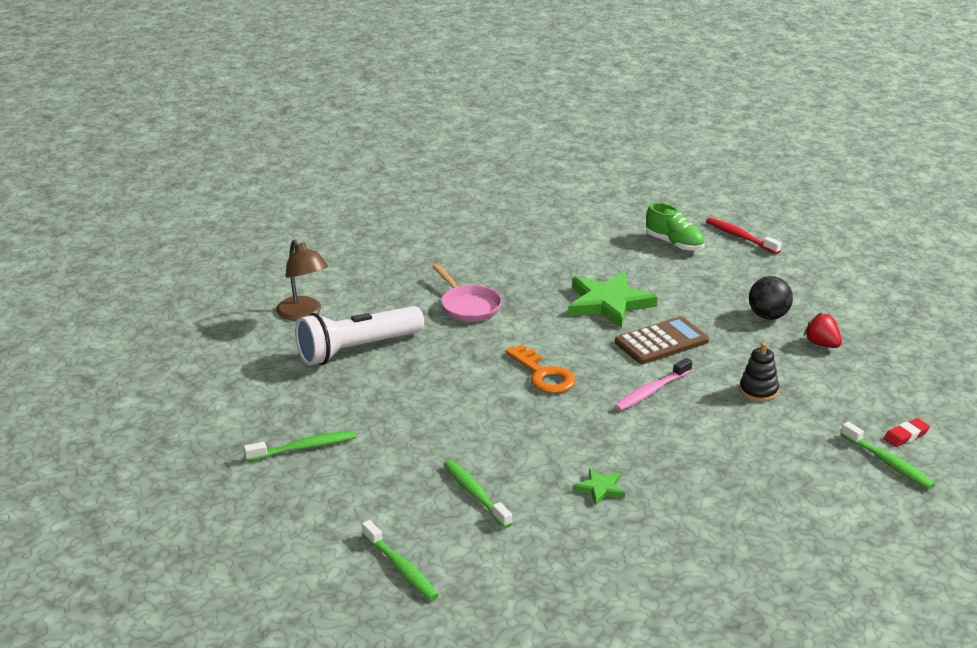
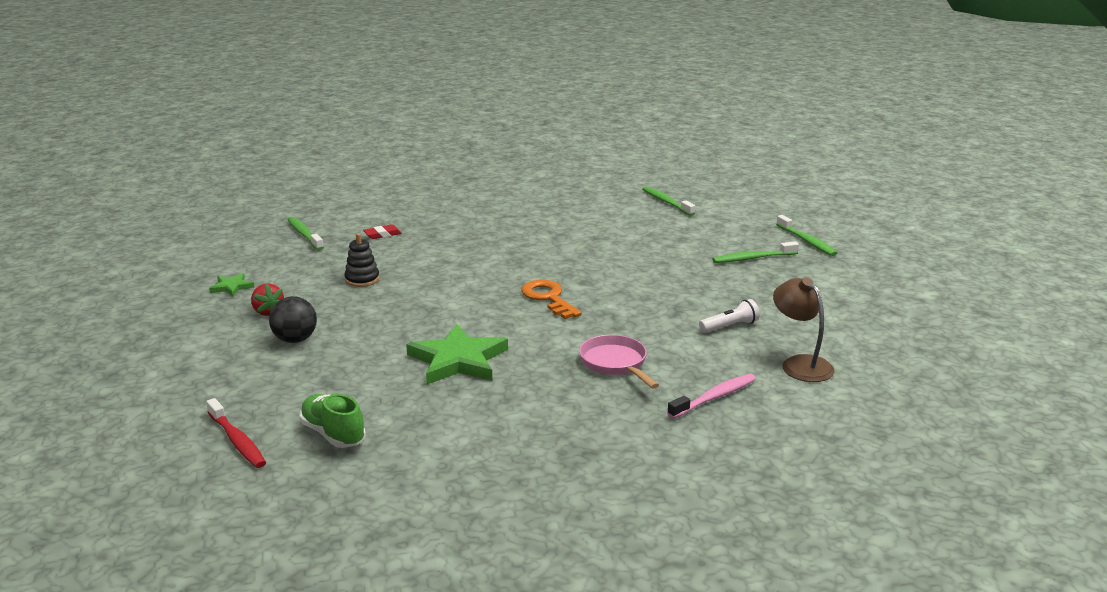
camera: 175 degrees left, 5 degrees down
(356, 349) = (730, 326): white flashlight -> white flashlight, size x0.48
(475, 494) = (617, 230): green toothbrush -> green toothbrush (807, 241)
(600, 489) = (525, 230): green star -> green star (232, 287)
(651, 391) = (456, 283): pink toothbrush -> pink toothbrush (714, 397)
(661, 342) = (423, 320): brown calculator -> none
(906, 436) = (272, 248): red eraser -> red eraser (382, 234)

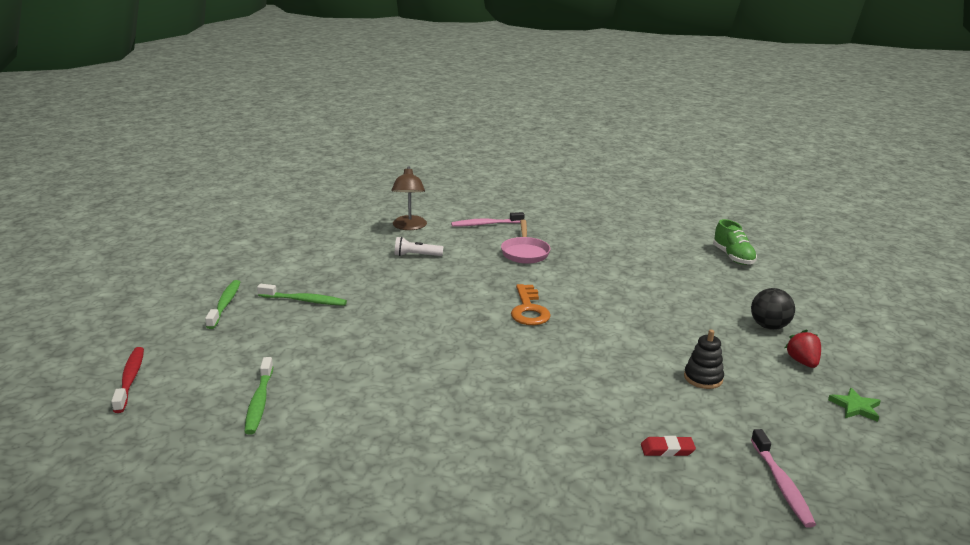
camera: 155 degrees left, 0 degrees up
(237, 441) = (797, 267): red toothbrush -> red toothbrush (130, 379)
(304, 234) = (781, 484): green toothbrush -> pink toothbrush
(458, 360) = (635, 279): green star -> none

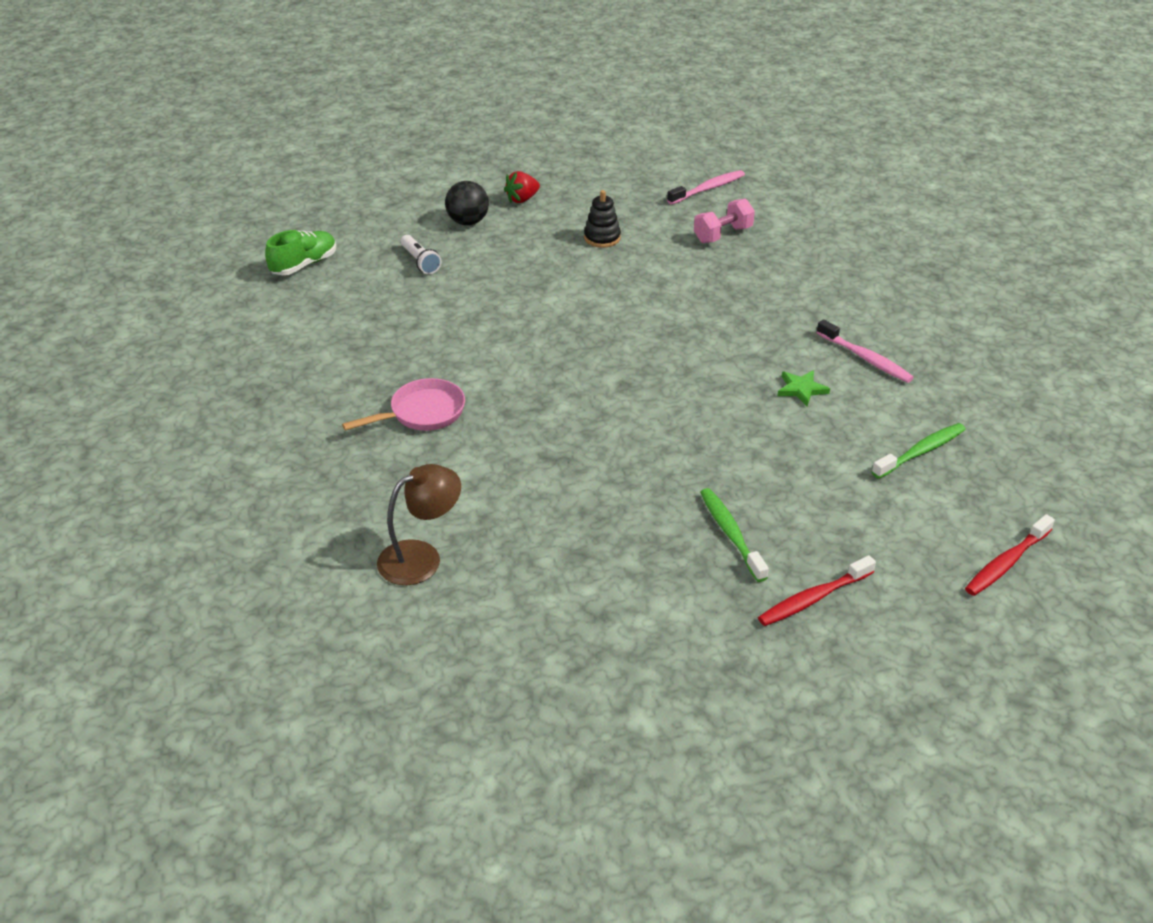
camera: 120 degrees left, 15 degrees up
(225, 304) = (813, 598): green toothbrush -> red toothbrush
(416, 255) = (516, 502): white flashlight -> white flashlight (420, 262)
(485, 224) = (348, 483): pink toothbrush -> pink toothbrush (865, 358)
(529, 310) = (575, 360): orange key -> none
(667, 450) = (722, 234): red eraser -> pink dumbbell
(855, 407) = (572, 172): green star -> green star (801, 389)

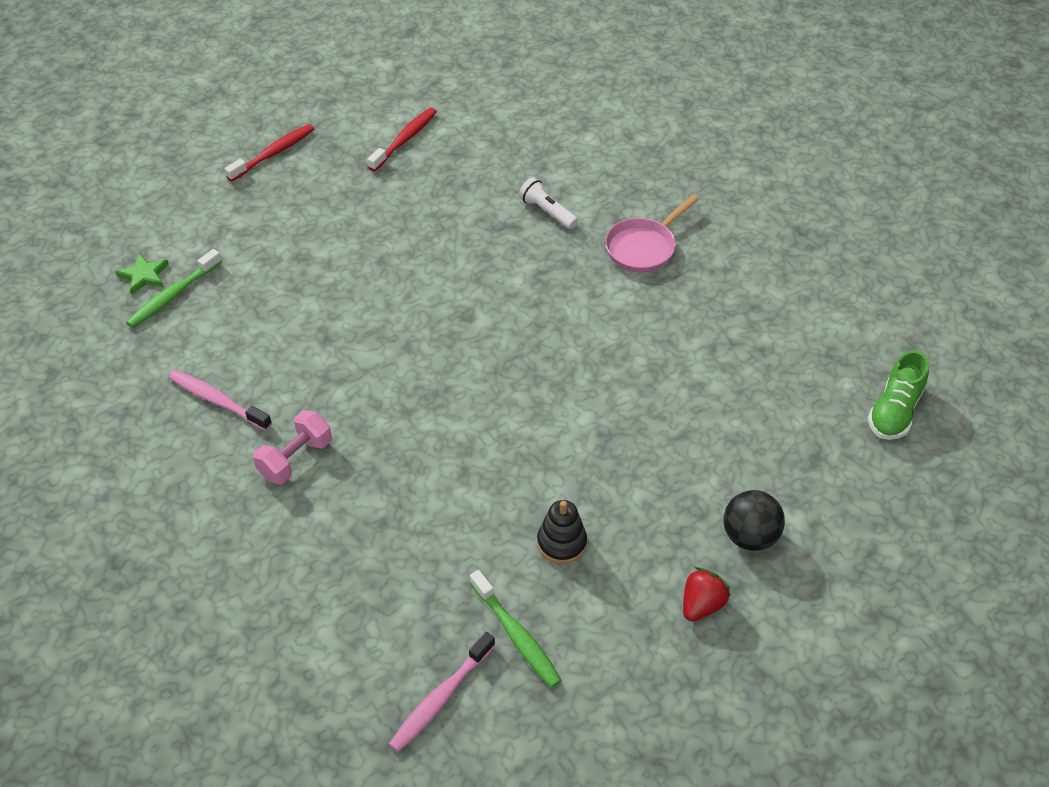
camera: 165 degrees right, 10 degrees up
(420, 262) = (765, 446): white flashlight -> white flashlight (547, 211)
(421, 557) = (574, 130): brown lamp -> none
(722, 234) = (402, 587): pink dumbbell -> pink dumbbell (295, 459)
(731, 534) = (341, 189): green toothbrush -> green toothbrush (516, 635)
(801, 389) = (287, 345): green star -> green star (144, 275)
(1006, 563) = (118, 206): red toothbrush -> red toothbrush (405, 139)

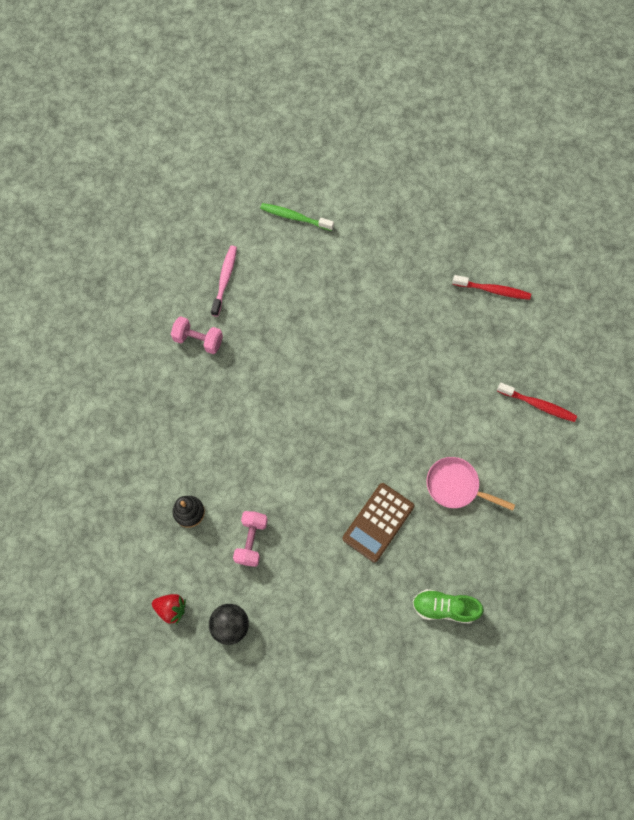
camera: 70 degrees right, 20 degrees up
(144, 275) = (304, 194): green star -> none
(273, 153) = (441, 216): red toothbrush -> red toothbrush (538, 405)
(440, 698) = (68, 481): pink toothbrush -> none
(516, 635) = (119, 508): green toothbrush -> none
(547, 211) = (463, 410): white flashlight -> none
(635, 478) = (251, 541): none -> pink dumbbell
(661, 334) = (378, 522): none -> brown calculator
(894, 411) = (368, 701): green shoe -> green shoe (444, 607)

